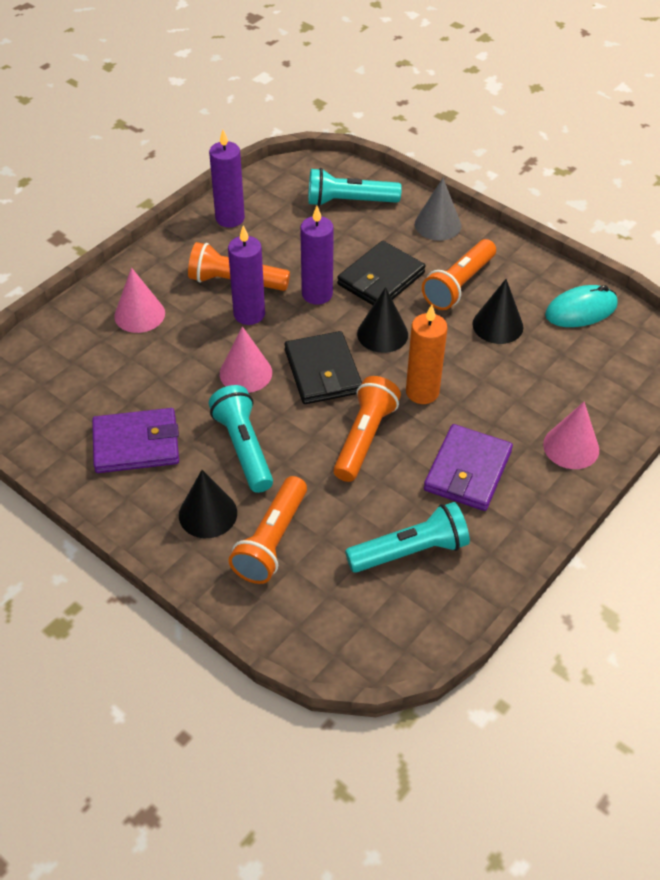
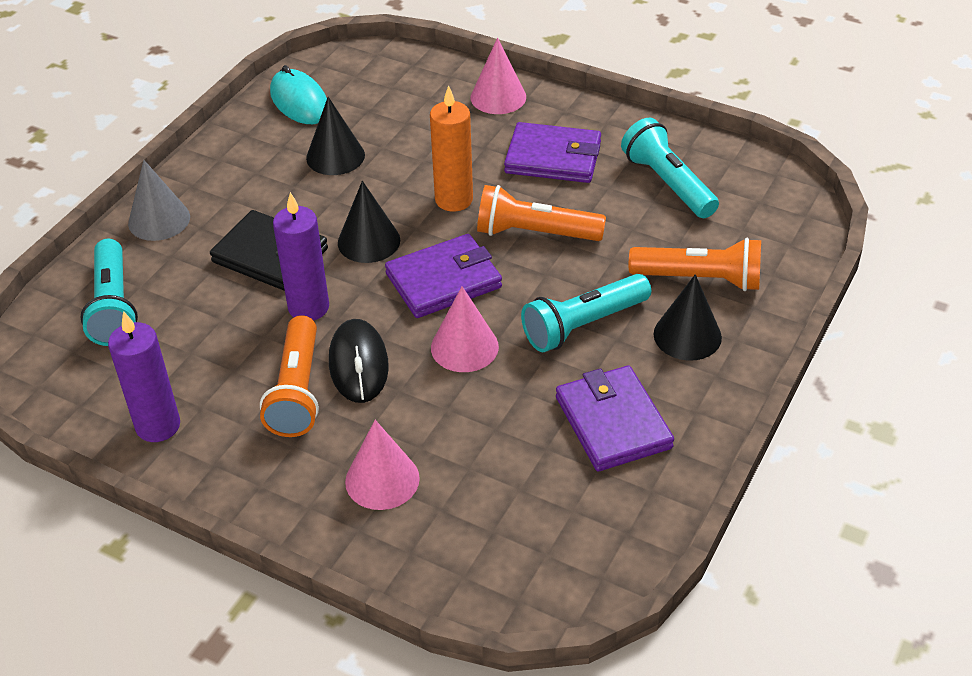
camera: 100 degrees left, 5 degrees down
(249, 314) = (358, 364): purple candle -> black mouse
(323, 371) = (443, 280): black wallet -> purple wallet
(458, 285) = (272, 191): orange flashlight -> none

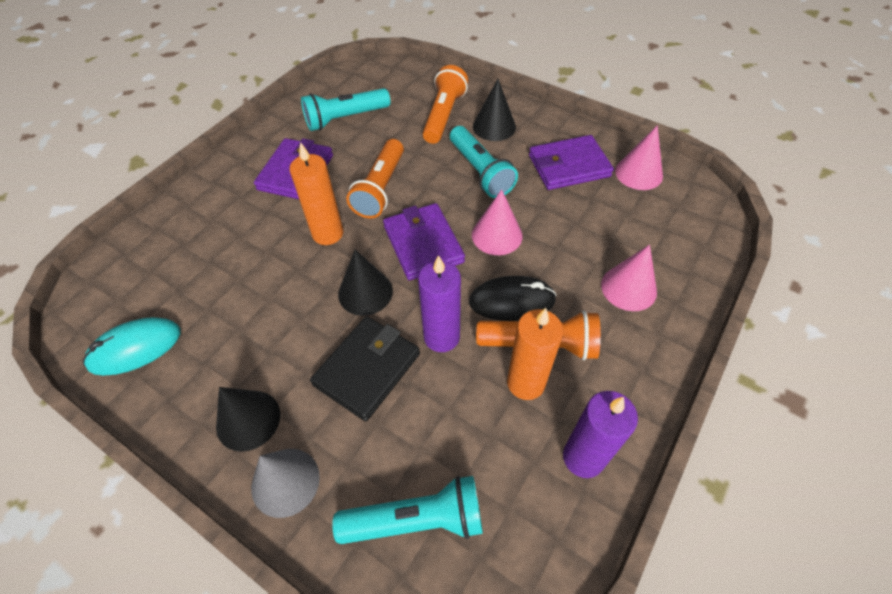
camera: 85 degrees left, 10 degrees up
(248, 379) = (526, 383): none -> orange candle
(335, 156) = (238, 317): black cone -> black cone (248, 420)
(498, 97) = (203, 199): pink cone -> pink cone (638, 173)

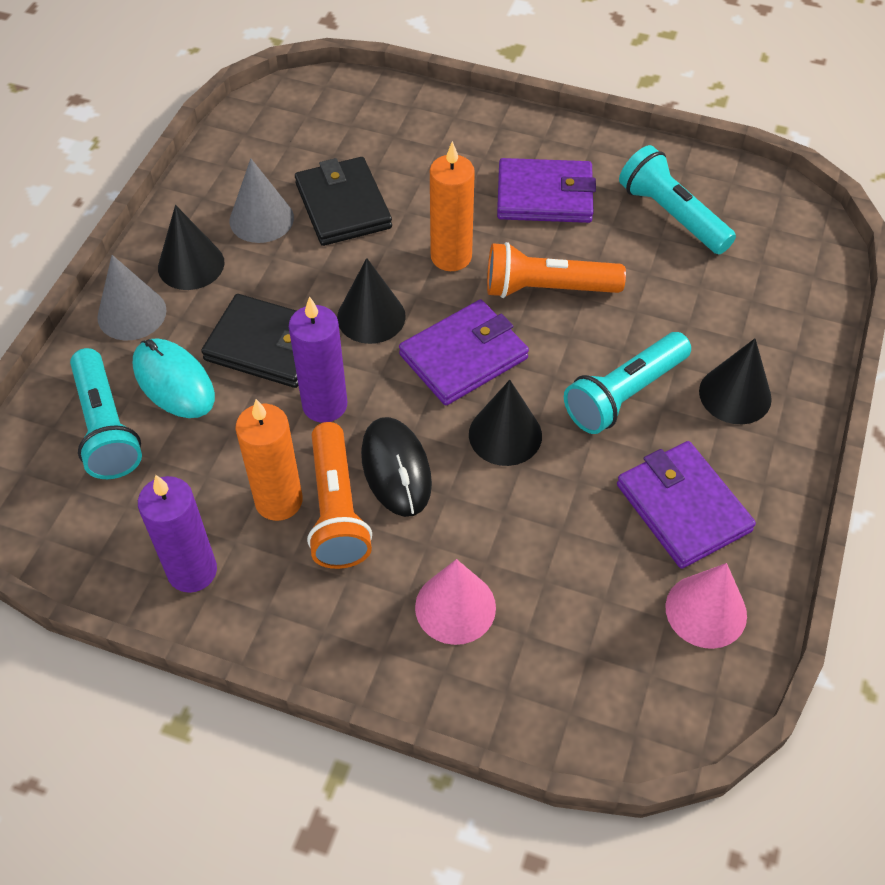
camera: 75 degrees right, 0 degrees up
(135, 348) = (254, 152): turquoise mouse -> turquoise mouse (174, 382)
(222, 353) = (261, 219): none -> grey cone
(240, 291) = (343, 206): none -> black wallet
(444, 115) = (732, 326): orange flashlight -> none
(497, 235) = (505, 435): pink cone -> black cone

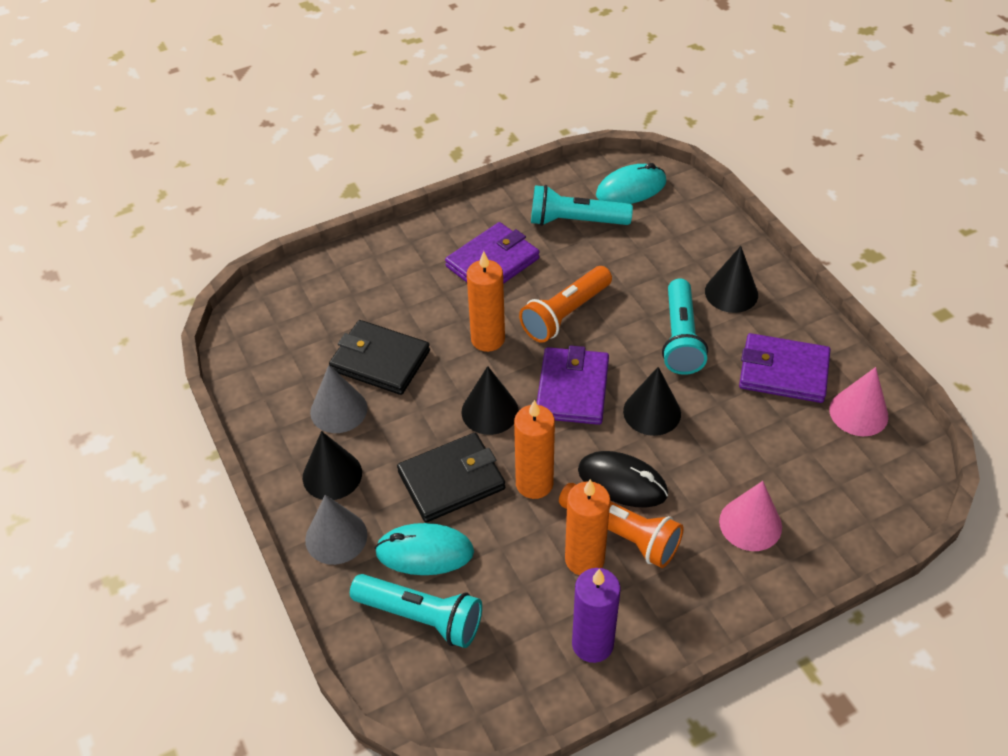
camera: 45 degrees left, 5 degrees down
(325, 405) = (534, 483): purple candle -> orange candle
(769, 225) = (631, 189): none -> turquoise mouse

